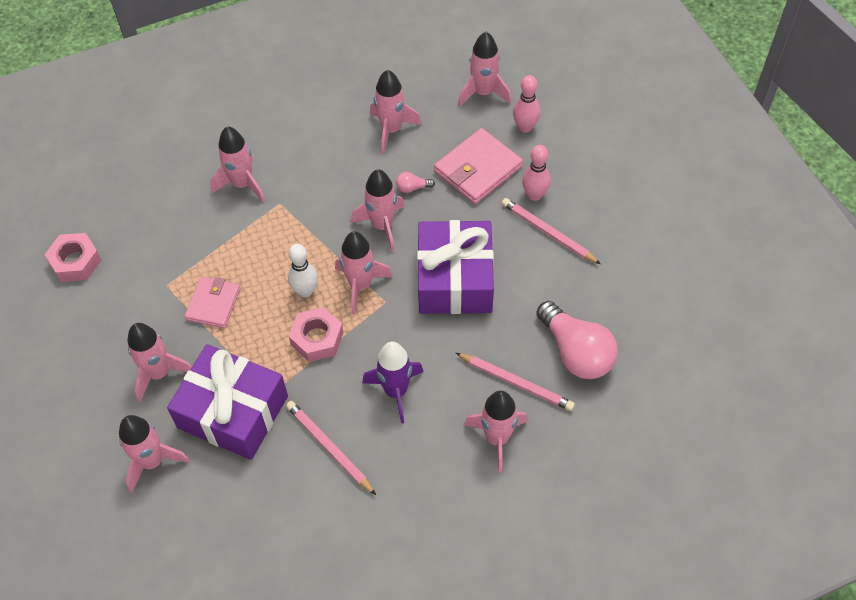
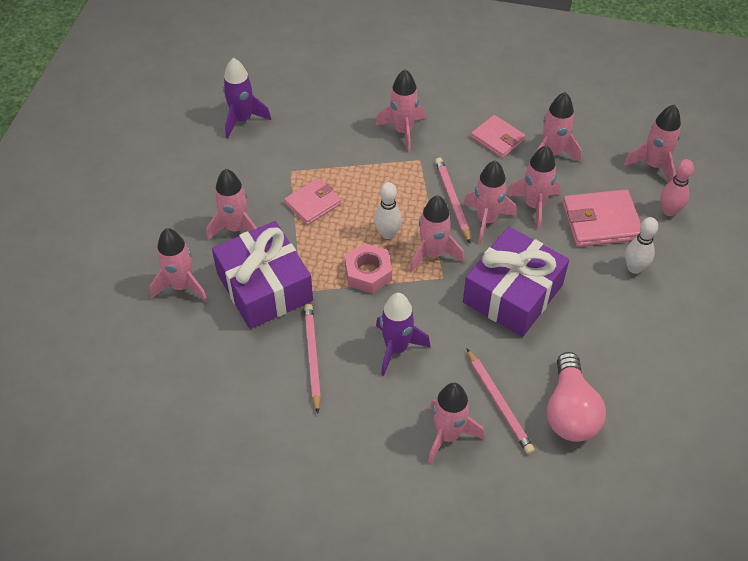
camera: 35 degrees right, 5 degrees down
(75, 262) = (242, 120): pink nut -> purple rocket
(333, 143) = (497, 138): none -> pink wallet
(412, 188) = (534, 205): pink light bulb -> pink rocket
(534, 195) = (634, 268): pink bowling pin -> white bowling pin
(548, 232) = (622, 304): pink pencil -> pink pencil (452, 201)

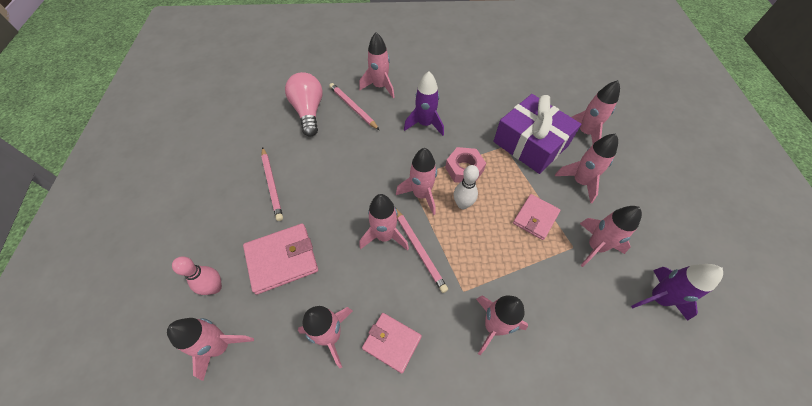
camera: 165 degrees right, 5 degrees up
(312, 357) = (475, 109): pink pencil -> pink pencil (272, 184)
(513, 293) = (353, 177): purple gift -> none
(534, 205) = (344, 262): pink rocket -> pink rocket (595, 247)
(634, 268) = (256, 219): white bowling pin -> none

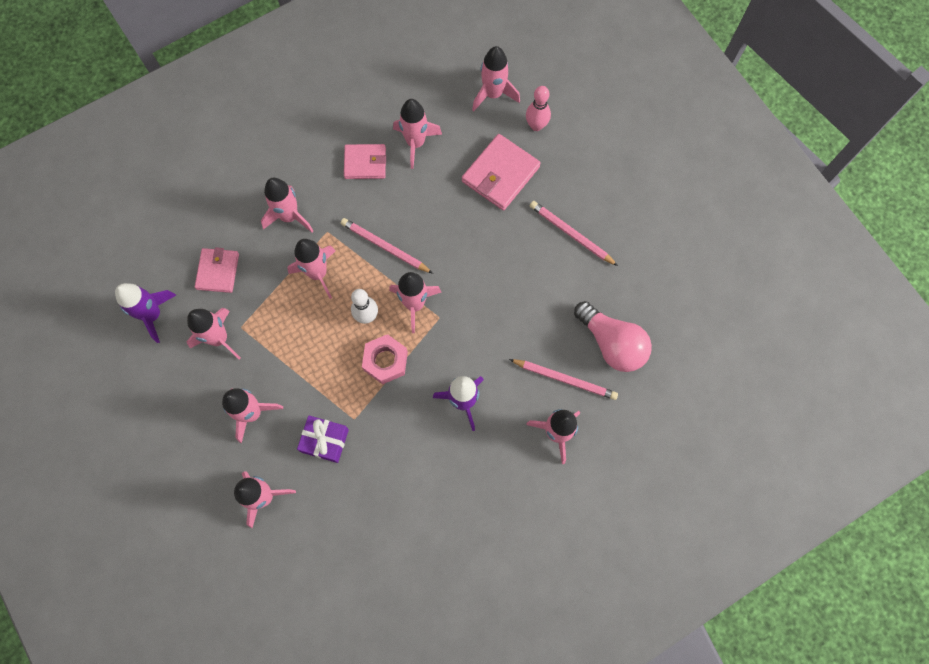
camera: 150 degrees right, 15 degrees up
(385, 236) = (424, 242): pink rocket -> pink rocket (318, 273)
(530, 144) = (325, 440): purple gift -> purple gift, size x0.52
(535, 218) = (287, 340): pink wallet -> pink wallet (218, 271)

